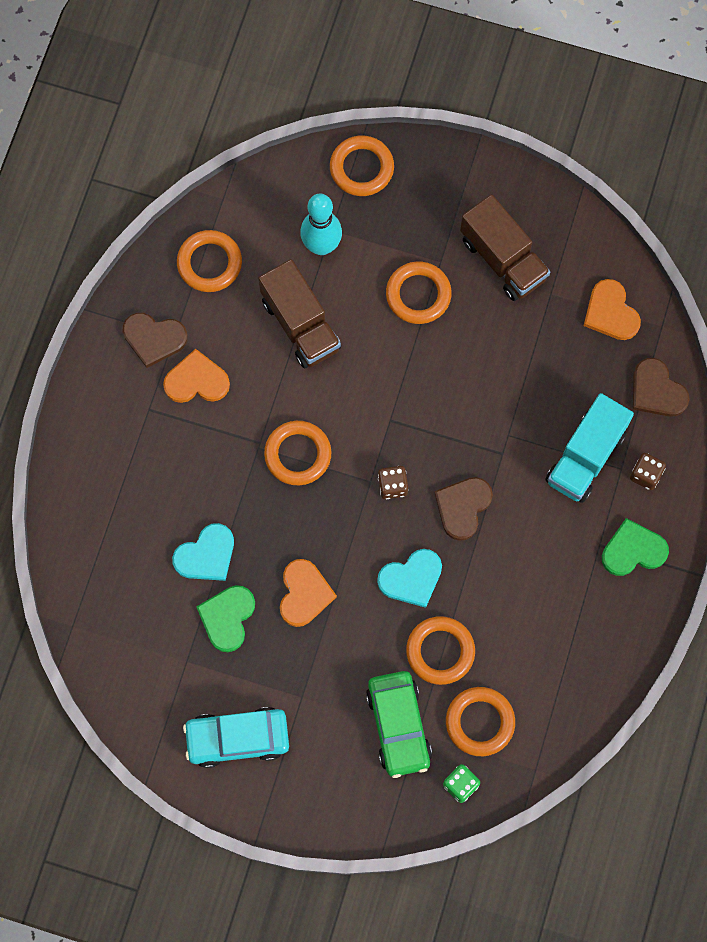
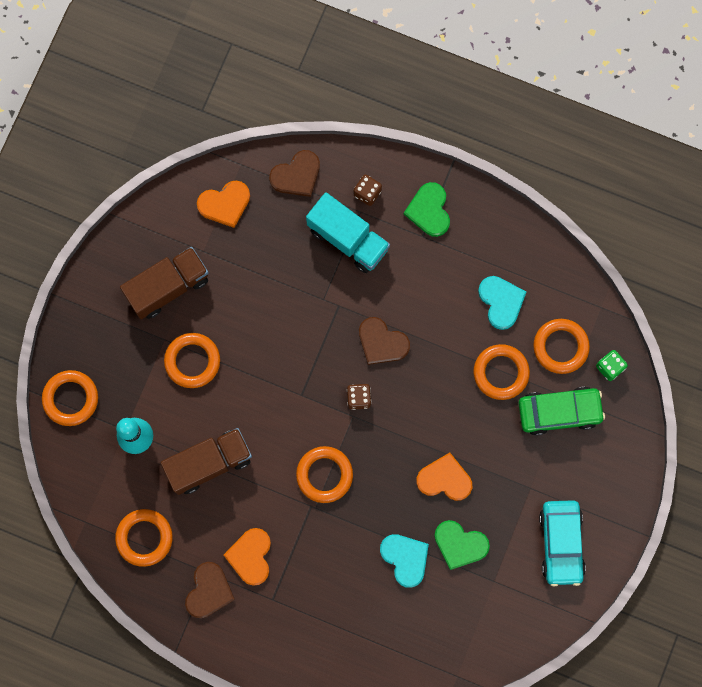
camera: 85 degrees left, 5 degrees up
(411, 578) = (439, 390): turquoise heart -> turquoise heart (501, 302)

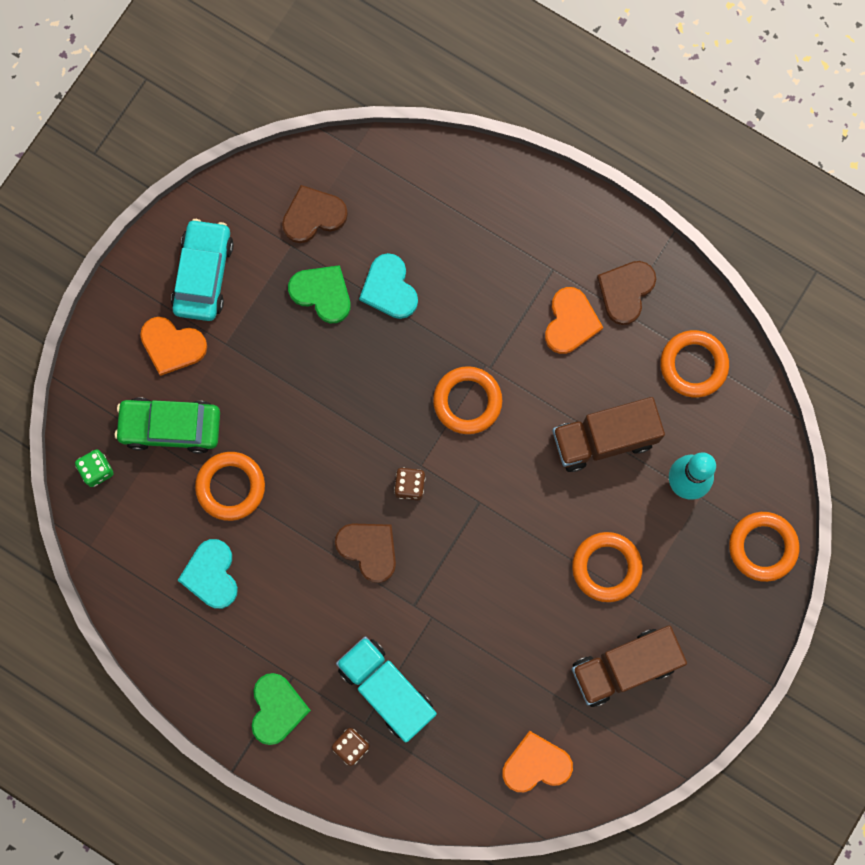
camera: 170 degrees left, 0 degrees up
(296, 175) = (437, 786): brown heart -> brown heart (313, 215)
(444, 479) = (325, 371): orange heart -> orange heart (172, 346)
(560, 347) = (151, 505): orange ring -> none

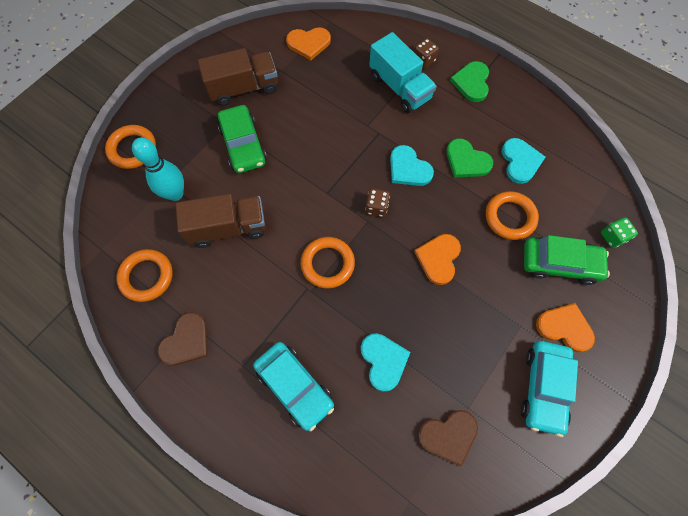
camera: 175 degrees left, 10 degrees down
(322, 293) = (441, 362): green heart -> green heart (466, 161)
(369, 549) = (408, 168): brown heart -> turquoise heart
(490, 252) = (295, 386): none -> turquoise car
(570, 322) = (236, 319): orange heart -> orange heart (438, 259)
(606, 567) = (243, 145): orange ring -> green car

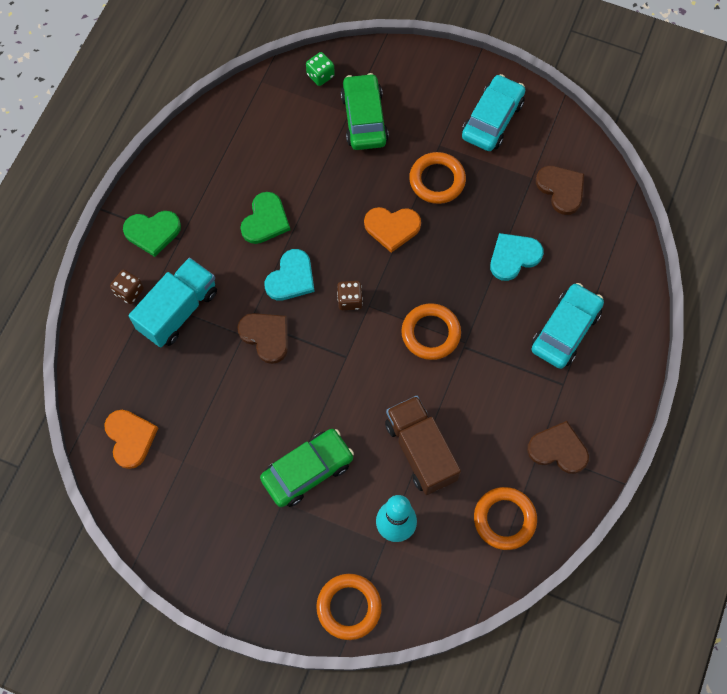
camera: 105 degrees left, 0 degrees up
(243, 88) = (222, 499): brown truck -> none
(361, 140) = (266, 336): none -> brown heart
(510, 217) = (324, 168): orange ring -> orange ring (437, 180)
(520, 161) = (252, 167): turquoise heart -> none
(544, 388) = (492, 119): turquoise car -> turquoise car turned 60 degrees counterclockwise
(564, 327) = (429, 108): orange heart -> none

